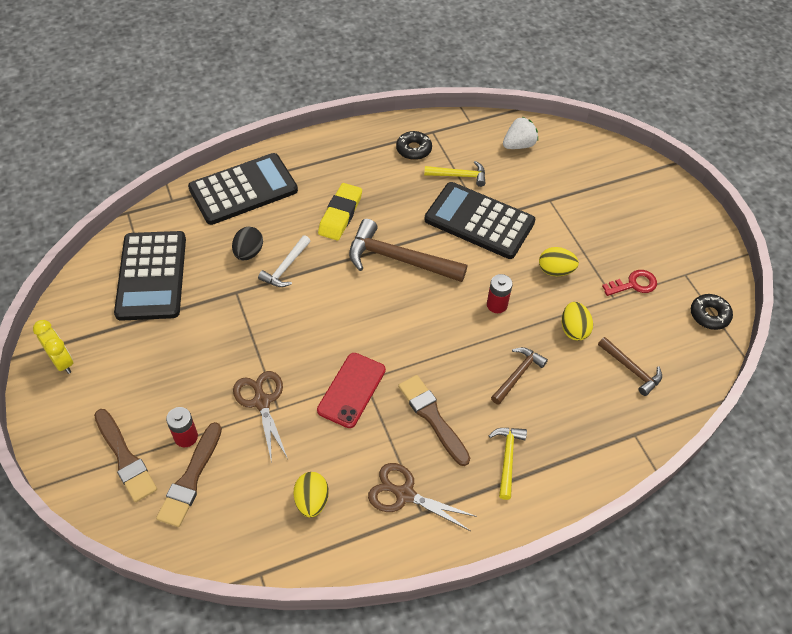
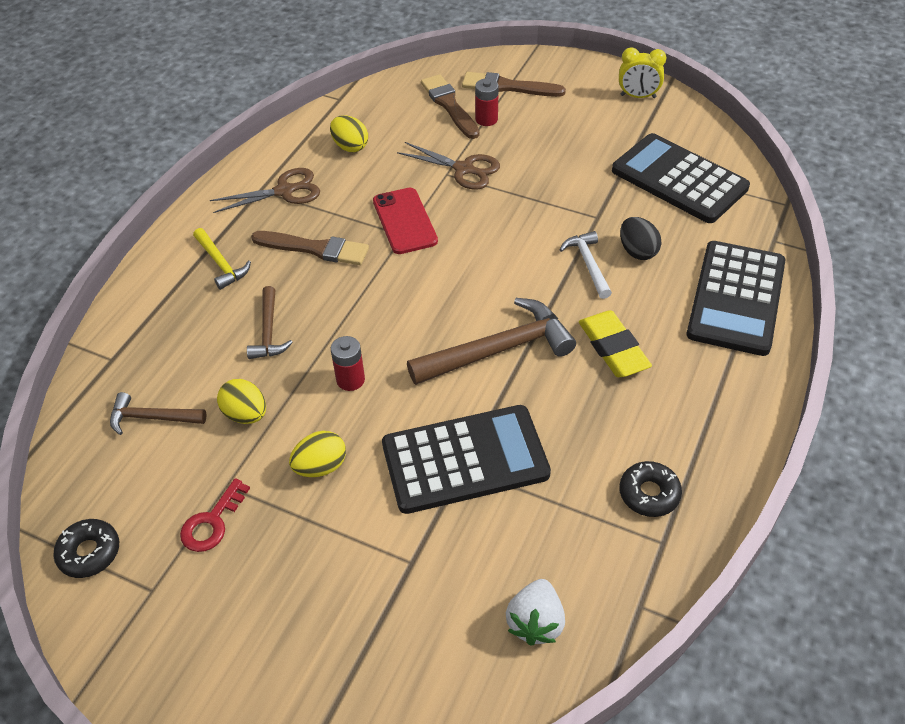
camera: 140 degrees right, 5 degrees down
(459, 176) = (554, 502): yellow hammer -> none

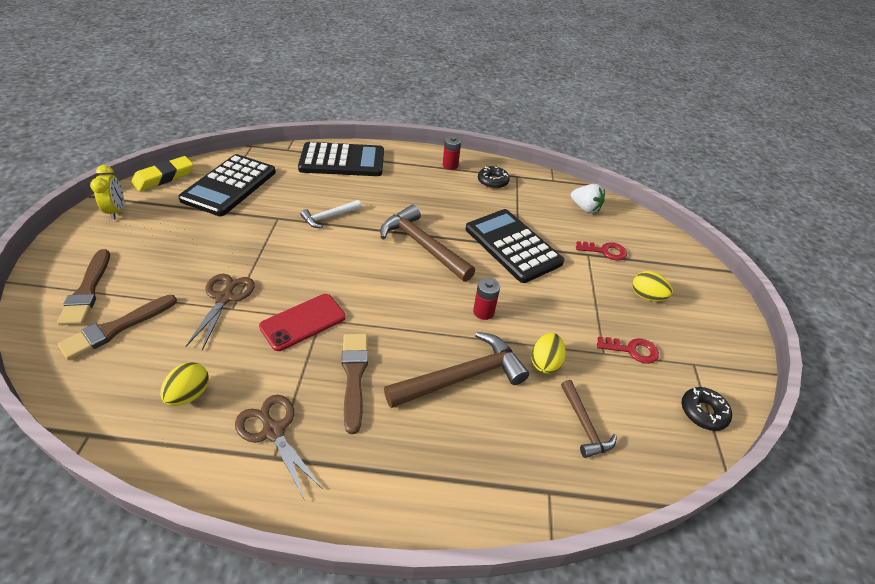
camera: 115 degrees left, 5 degrees down
(221, 264) = (396, 448): yellow hammer -> none
(268, 331) = (462, 377): brown hammer -> brown hammer, size x1.80
(320, 467) = (558, 308): yellow egg -> yellow egg (646, 296)
(409, 594) = (605, 251): none -> red key
(486, 119) = (144, 296): red battery -> red battery (450, 165)
(535, 622) = (585, 208): white strawberry -> white strawberry turned 45 degrees clockwise
(613, 348) = (400, 200): yellow eraser -> yellow eraser (164, 177)
(637, 251) = (310, 198): black egg -> none

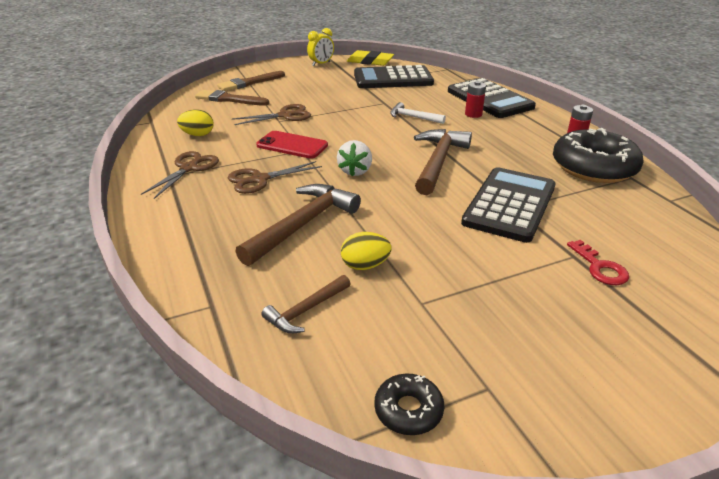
camera: 65 degrees right, 10 degrees down
(354, 376) = (260, 179): brown brush -> brown scissors
(462, 377) = (302, 225): brown hammer -> brown hammer turned 90 degrees counterclockwise
(483, 312) = (393, 214): red battery -> red battery (473, 114)
(492, 181) = (593, 167): black donut -> black donut, size x2.11
(585, 208) = (658, 234): white strawberry -> white strawberry (355, 171)
(632, 350) = (450, 324): red key -> none
(646, 296) = (563, 319): yellow egg -> none

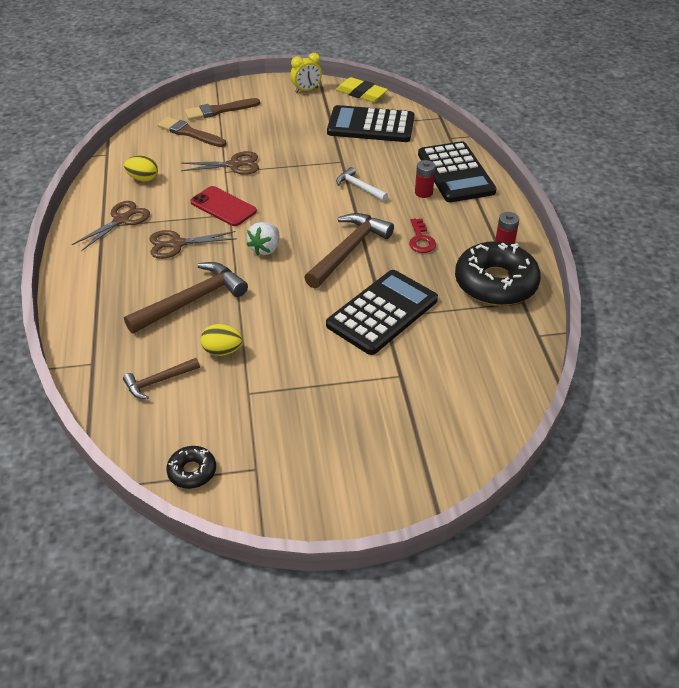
camera: 15 degrees right, 10 degrees up
(600, 267) = (414, 390): red key -> red key (421, 239)

